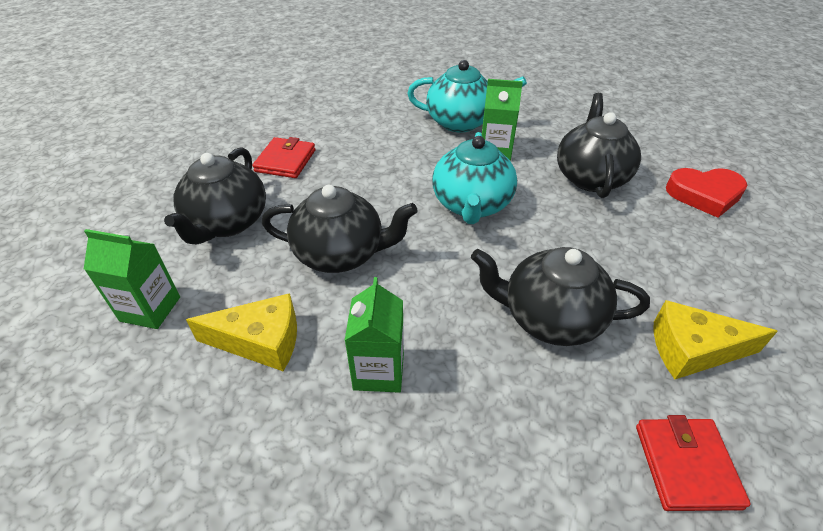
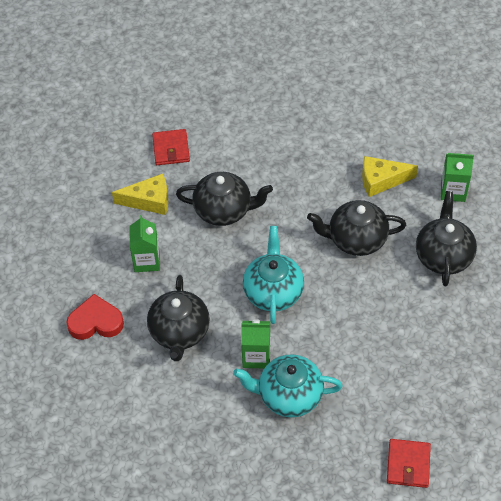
camera: 175 degrees right, 10 degrees up
(285, 161) = (430, 324): red wallet -> red wallet (408, 464)
(379, 371) = (314, 173): green carton -> green carton (147, 261)

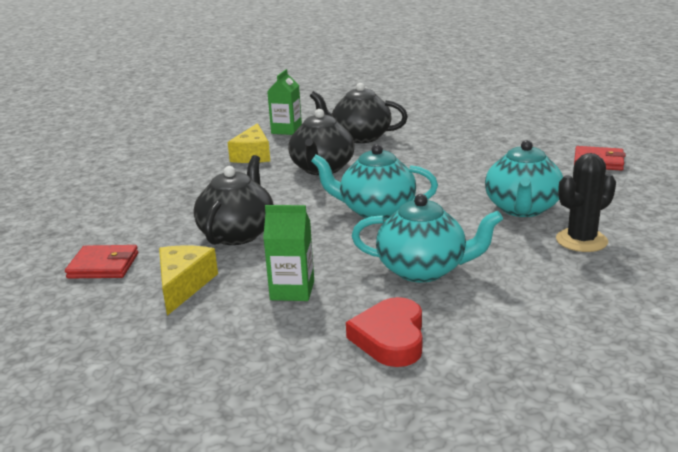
camera: 80 degrees left, 30 degrees down
(179, 332) = (423, 270): black teapot -> turquoise teapot
(234, 435) = (581, 241): none -> black cactus
(256, 356) = (467, 223): green carton -> none

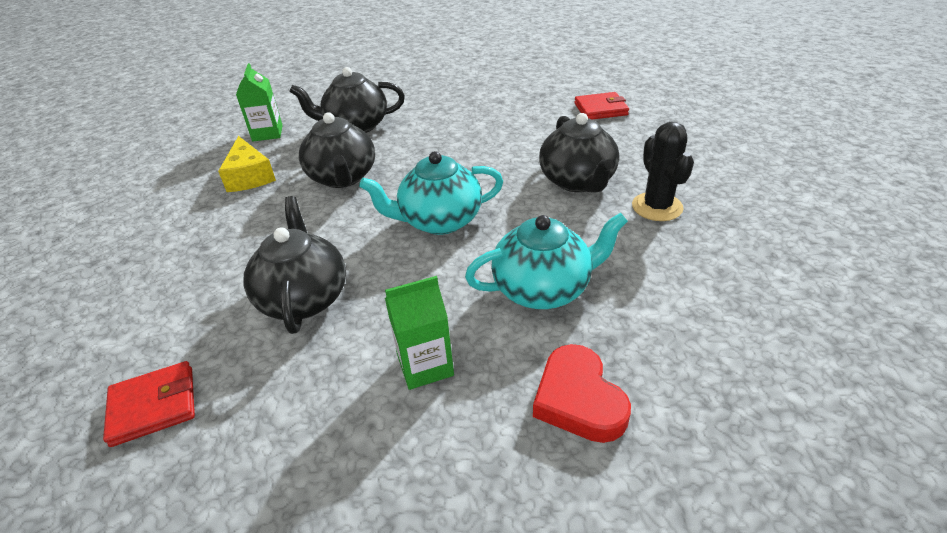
camera: 25 degrees left, 15 degrees up
(183, 285) = (286, 403): yellow cheese -> none
(522, 209) = (577, 181): turquoise teapot -> black teapot
(581, 241) = (657, 207): black cactus -> black cactus turned 45 degrees counterclockwise

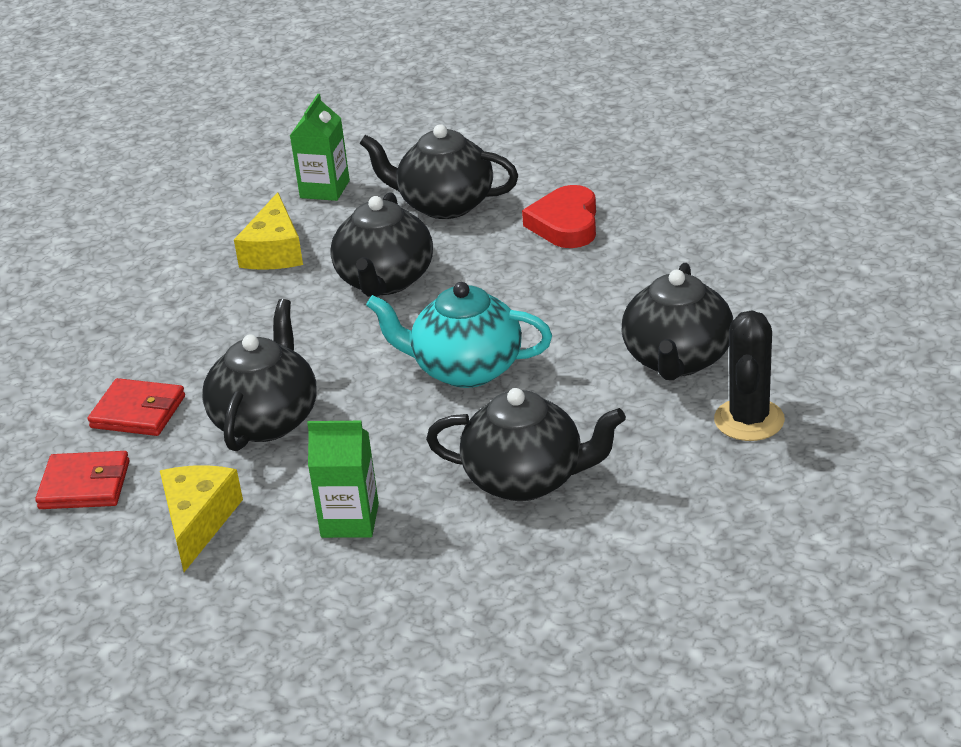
camera: 25 degrees right, 5 degrees down
(284, 409) = (198, 521): none -> yellow cheese
(543, 289) = (526, 480): turquoise teapot -> black teapot
(578, 399) = (477, 592): red heart -> red heart (565, 224)
(600, 109) = (809, 255): red wallet -> red wallet (138, 412)

